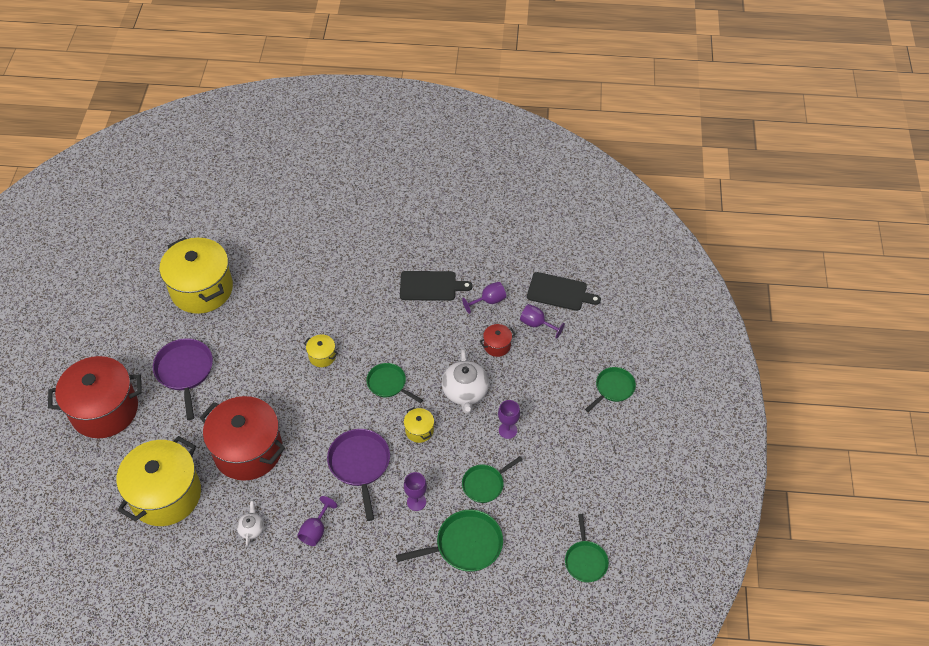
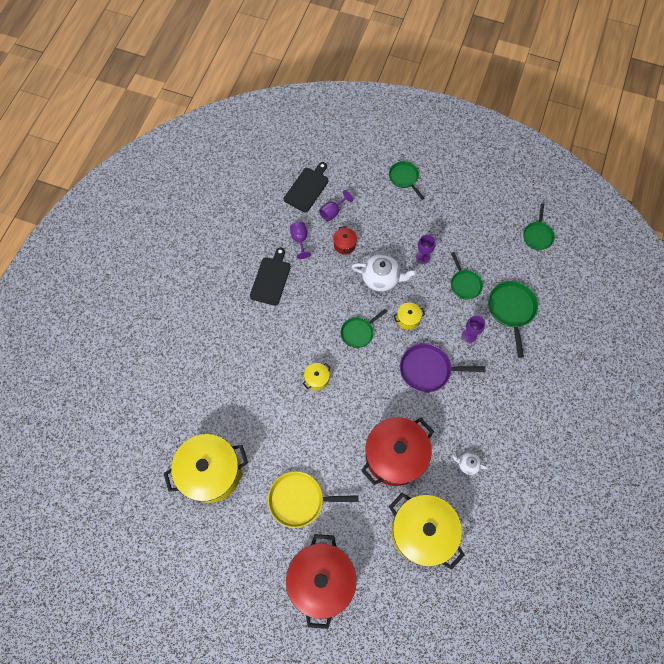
camera: 75 degrees left, 15 degrees up
(185, 371) = (299, 499): purple pan -> yellow pan
(315, 530) = (479, 414): purple goblet -> none
(585, 560) = (537, 235): green pan -> green pan turned 90 degrees clockwise

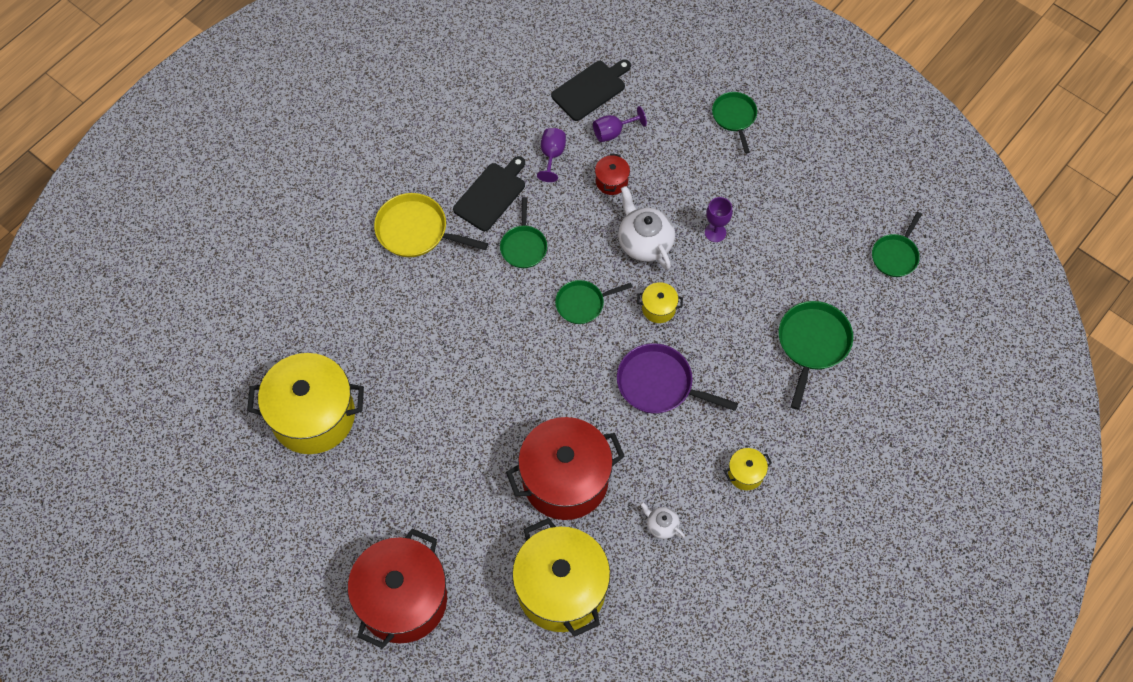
camera: 20 degrees right, 5 degrees down
(299, 499) = (414, 490): yellow pan -> yellow pan (416, 231)
(317, 379) = (500, 345): yellow pot -> yellow pot (745, 474)
(381, 278) = (644, 242): white teapot -> white teapot turned 150 degrees counterclockwise
(464, 284) = (760, 288): green pan -> green pan (523, 246)
(469, 335) = (737, 358): purple goblet -> none

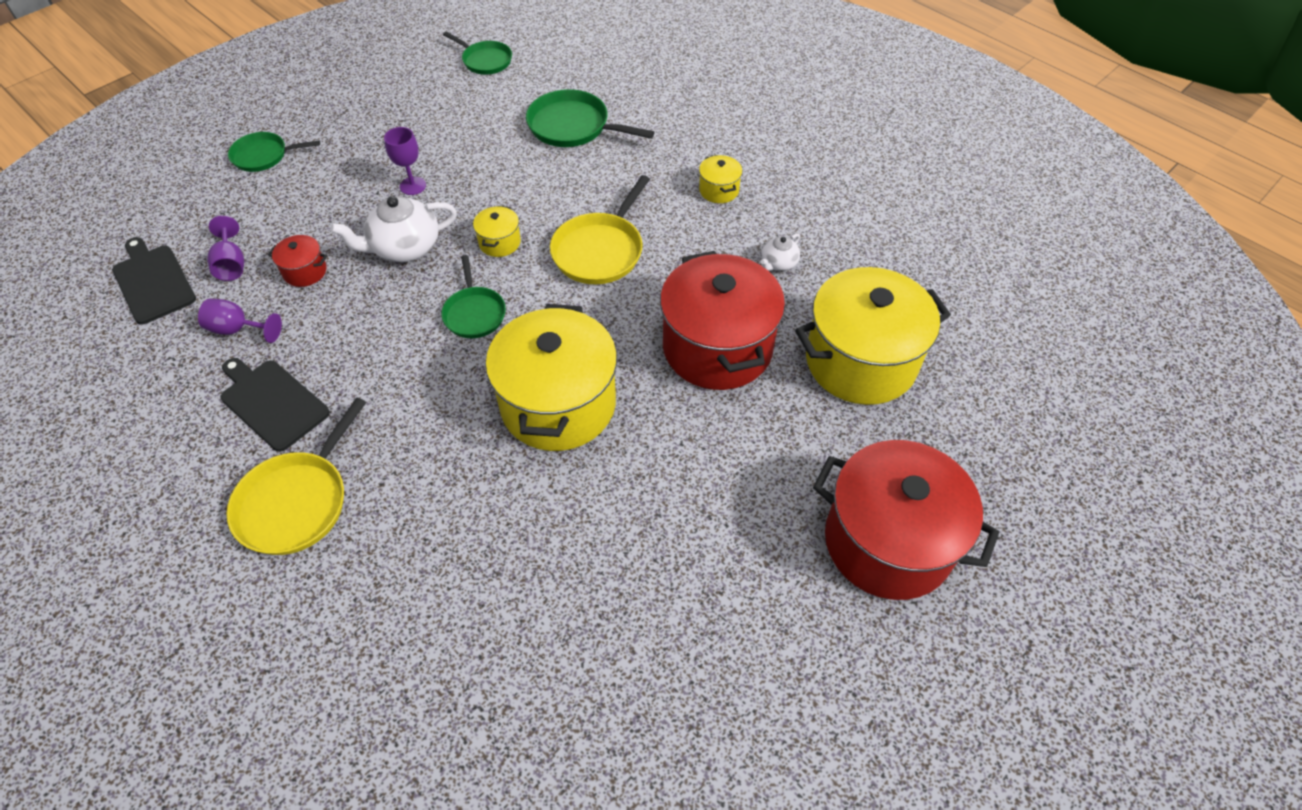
camera: 85 degrees left, 10 degrees down
(313, 416) = (588, 665): yellow pot -> yellow pot (558, 404)
(523, 246) = (369, 370): green pan -> none
(659, 384) = (600, 250): purple pan -> yellow pan

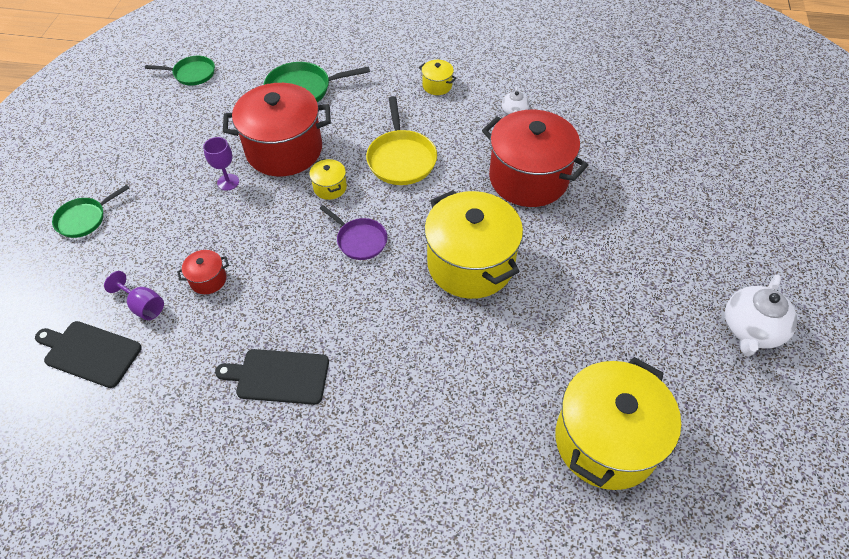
camera: 35 degrees left, 0 degrees up
(238, 329) = (198, 346): purple goblet -> none
(297, 502) = (366, 425): yellow pan -> none
(404, 247) = (266, 225): white teapot -> white teapot (751, 329)
(474, 313) = (360, 240): green pan -> purple pan
(860, 361) = (611, 143): yellow pot -> yellow pot (606, 441)
(888, 542) = (715, 230): red pot -> red pot (284, 150)

